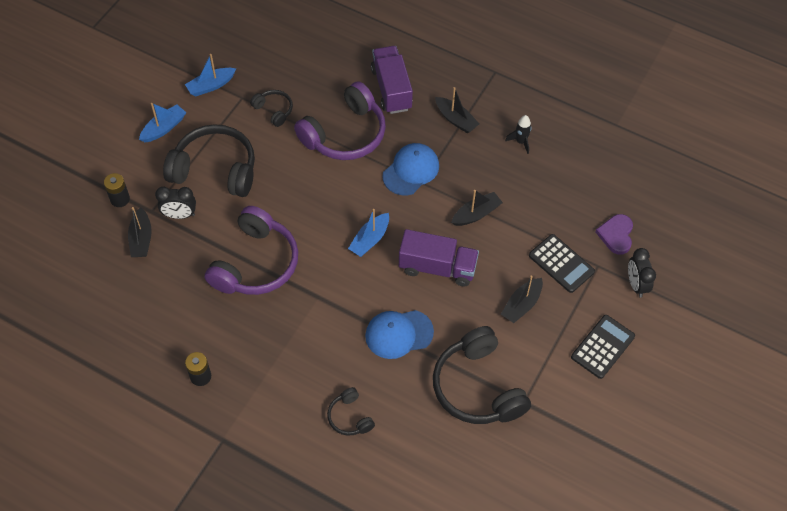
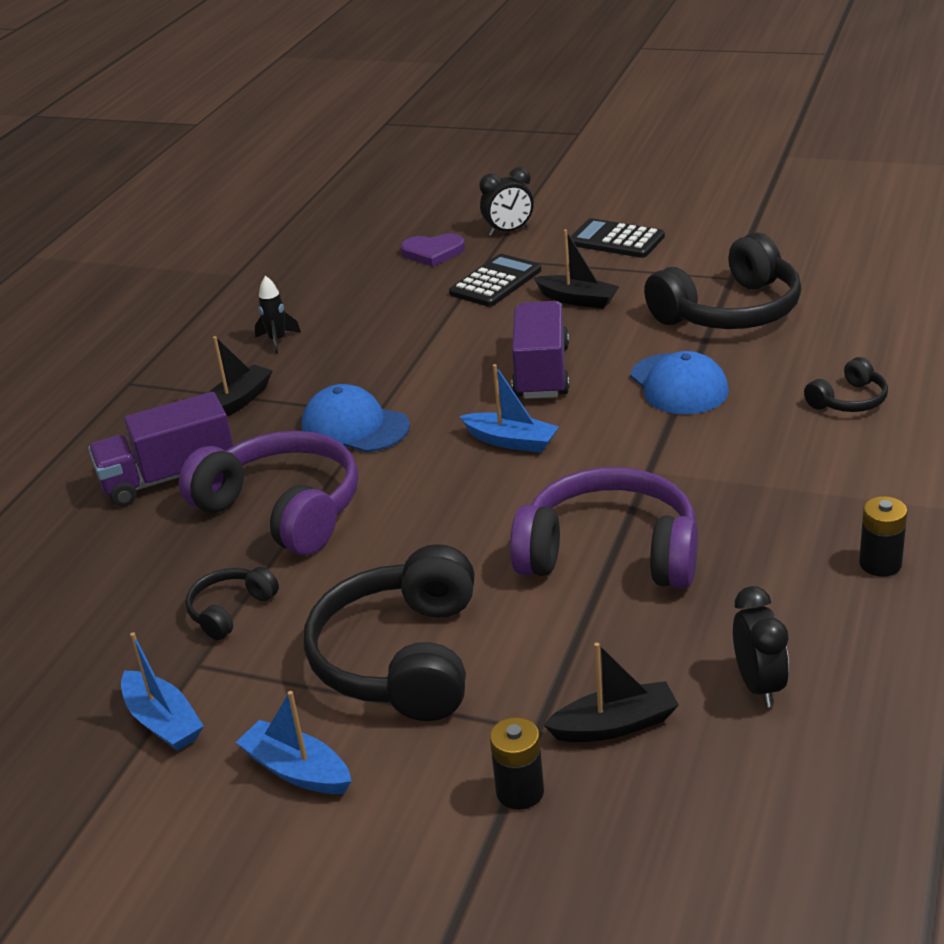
camera: 95 degrees left, 25 degrees down
(180, 215) = (533, 681): black clock -> black clock (759, 686)
(476, 214) = (428, 356): black boat -> none

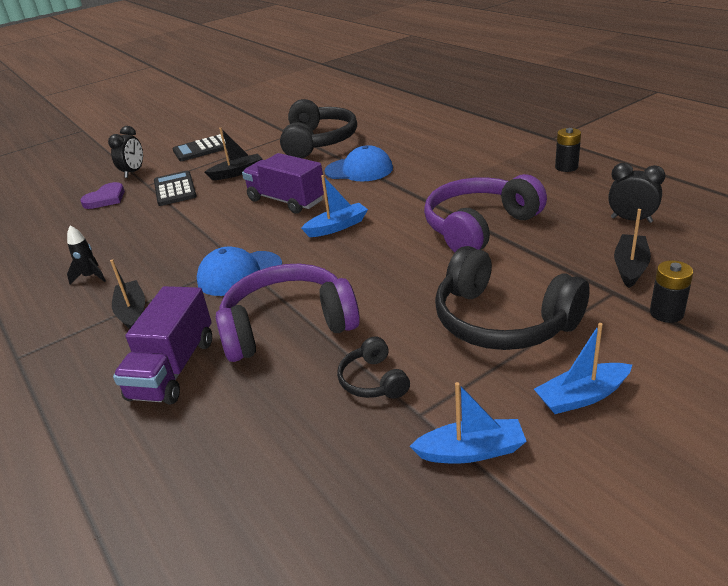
camera: 55 degrees left, 0 degrees up
(849, 400) = (434, 138): black headphones -> none

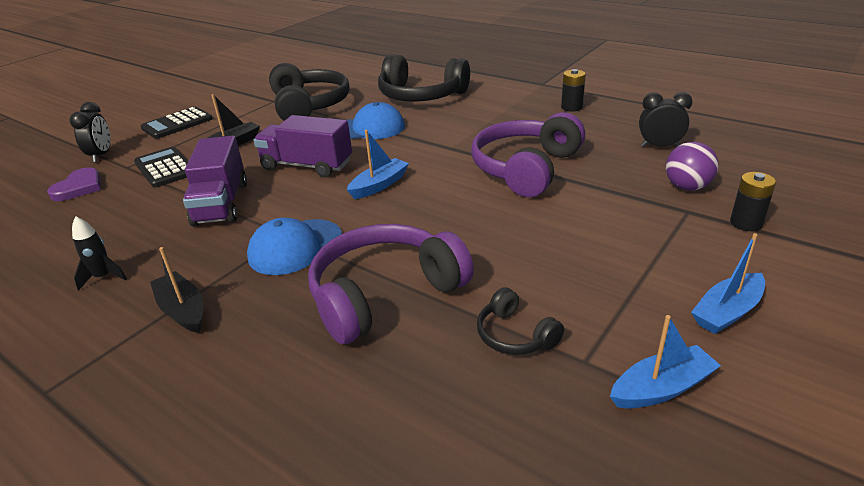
camera: 20 degrees left, 0 degrees up
(173, 369) = (272, 366): purple truck -> purple truck (221, 203)
(502, 321) = (606, 253): black headphones -> black headphones (421, 96)
(630, 267) = (687, 187): black boat -> purple ball

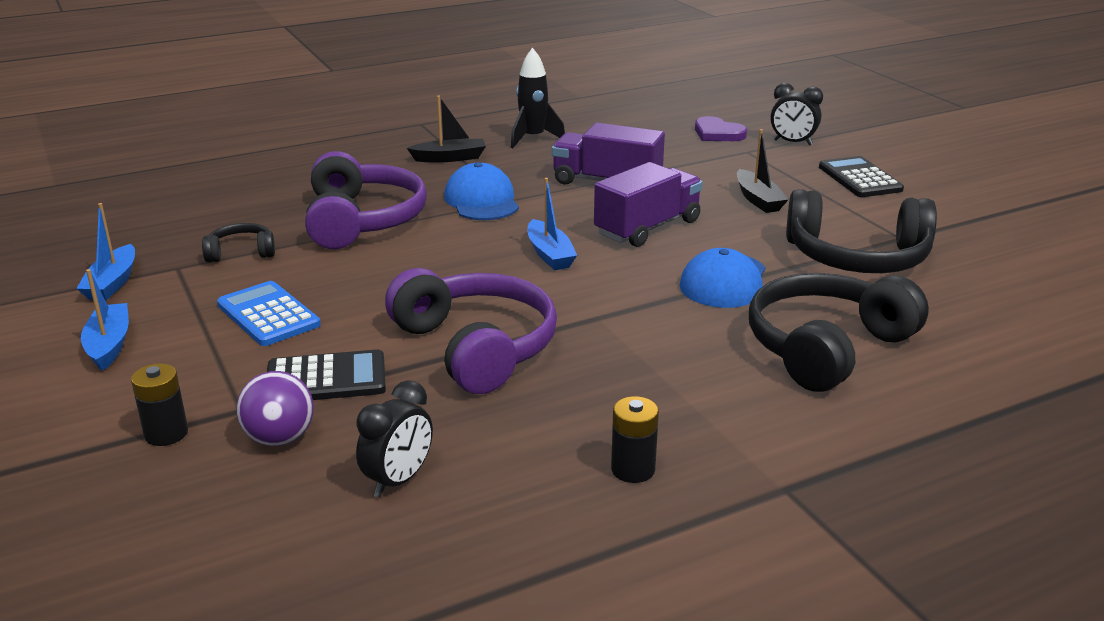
camera: 115 degrees right, 5 degrees down
(103, 277) = (533, 138): black rocket -> black rocket, size x1.53
(165, 168) = (724, 166): black calculator -> black calculator (326, 379)
(588, 258) = (268, 315): none -> blue calculator

